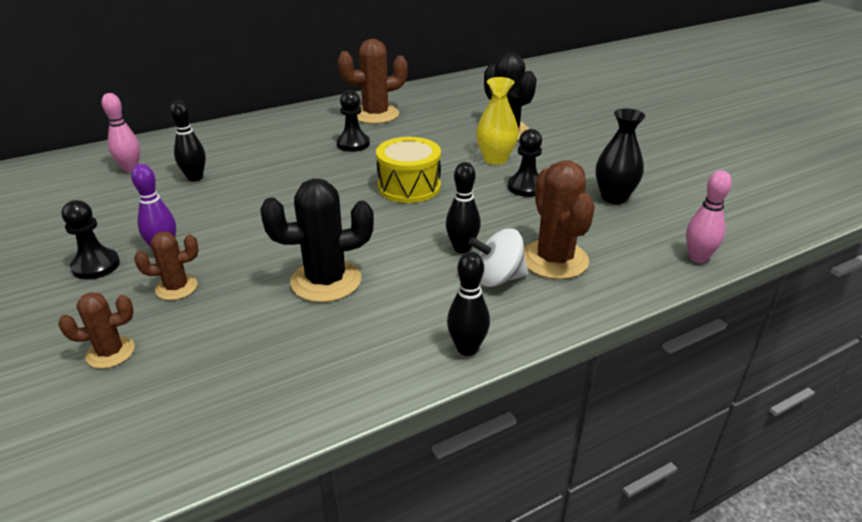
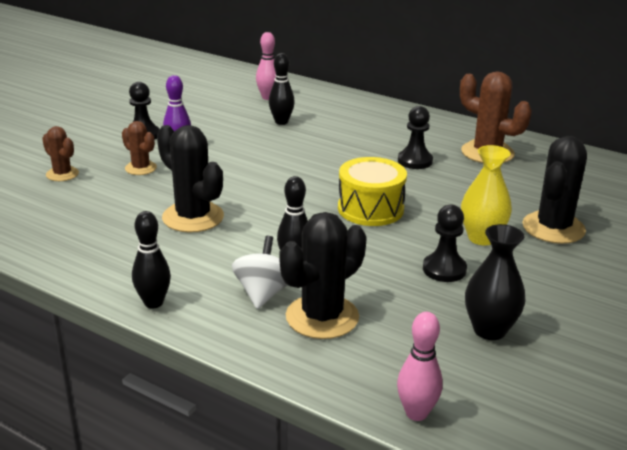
camera: 60 degrees right, 5 degrees down
(498, 278) = (263, 293): white spinning top -> white spinning top turned 45 degrees clockwise
(554, 260) = (322, 317): brown cactus -> black cactus

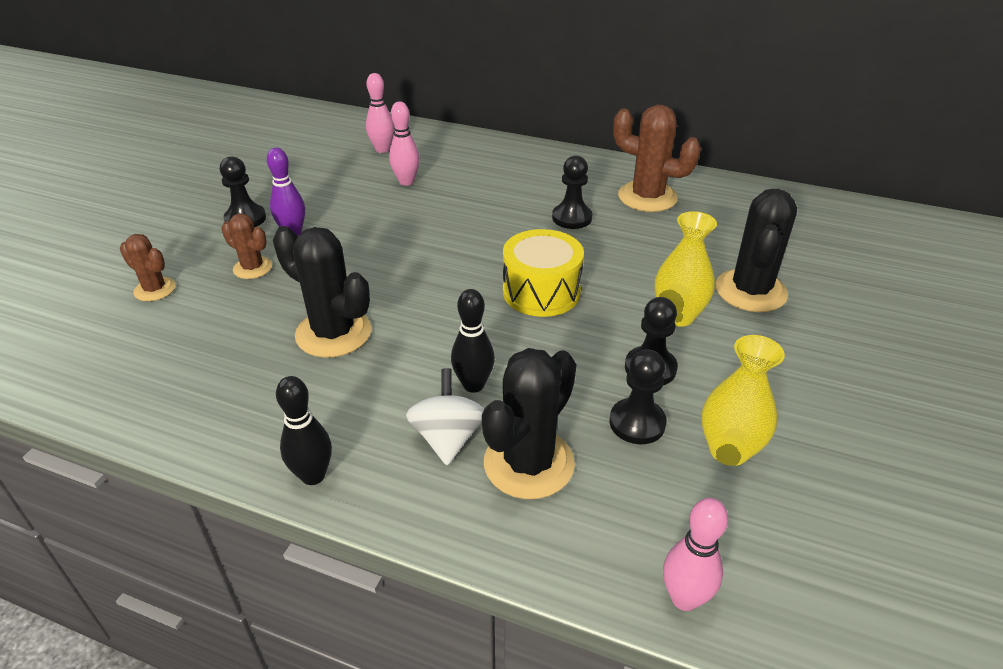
camera: 10 degrees left, 10 degrees up
(281, 122) = (406, 182): black bowling pin -> pink bowling pin
(419, 303) = (637, 423): none -> black pawn
(489, 330) = (728, 450): black vase -> yellow vase

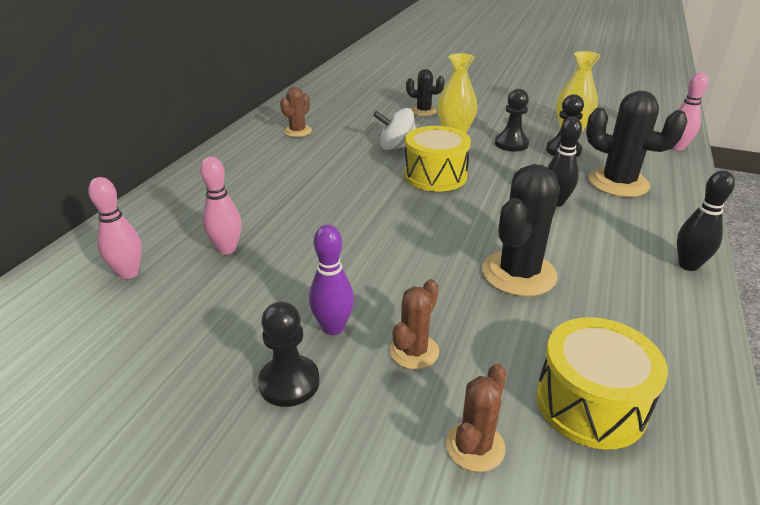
camera: 90 degrees left, 5 degrees down
(160, 348) = (590, 403): none -> yellow drum
(448, 438) = (614, 211): white spinning top -> white spinning top (397, 147)
(572, 218) = (325, 161): black pawn -> none
(647, 197) = (297, 131): brown cactus -> brown cactus, size x0.57
(750, 291) = (423, 111): black cactus -> black cactus, size x0.57

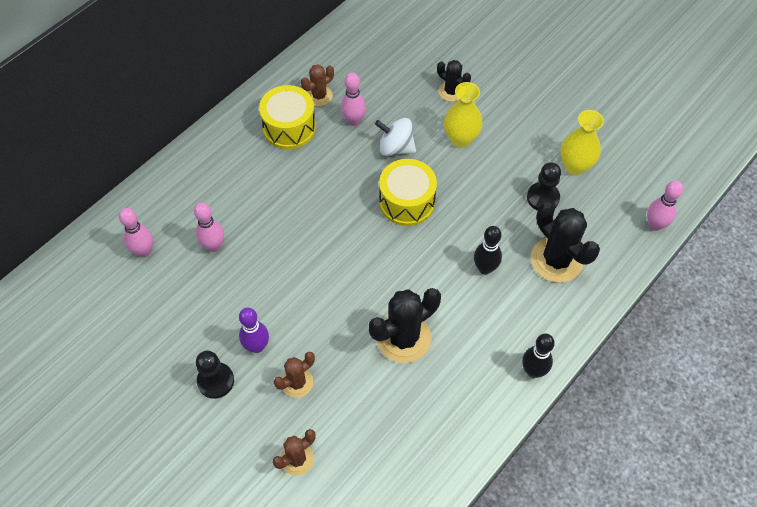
camera: 20 degrees right, 25 degrees up
(342, 139) = (353, 121): none -> pink bowling pin
(511, 144) = (502, 173): black pawn -> none
(590, 403) = (378, 456): yellow drum -> yellow drum (289, 127)

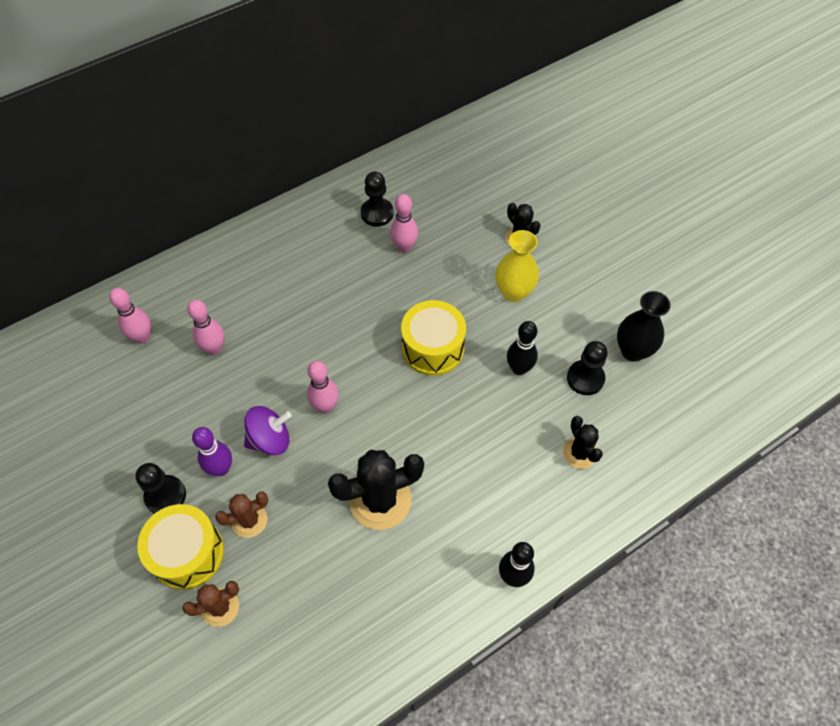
camera: 15 degrees right, 0 degrees up
(289, 127) = (335, 240): yellow drum -> yellow drum (187, 553)
(291, 312) = (270, 439): none -> purple spinning top
(319, 96) = (377, 213): brown cactus -> black pawn
(396, 148) = (440, 286): white spinning top -> none
(485, 268) = (495, 443): black bowling pin -> black bowling pin (519, 368)
(556, 260) = (579, 453): black cactus -> black cactus, size x0.57
(575, 166) = (633, 351): yellow vase -> black vase
(655, 225) = (706, 440): pink bowling pin -> pink bowling pin (325, 406)

